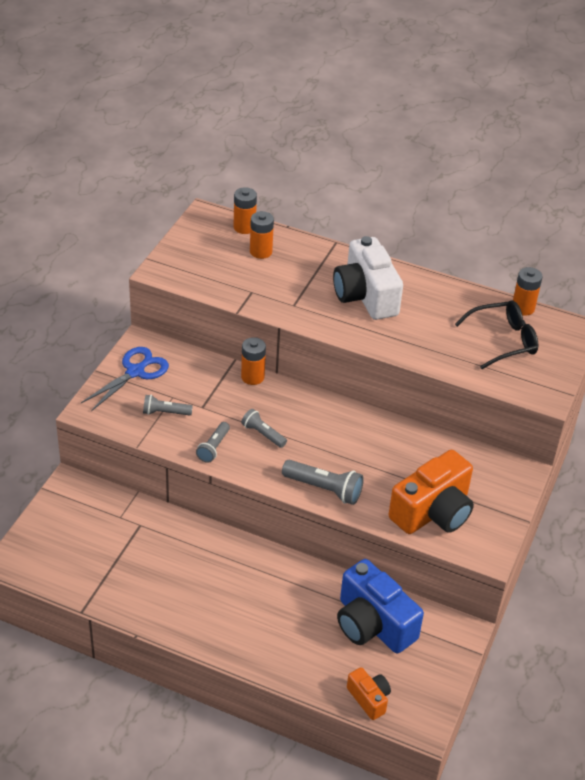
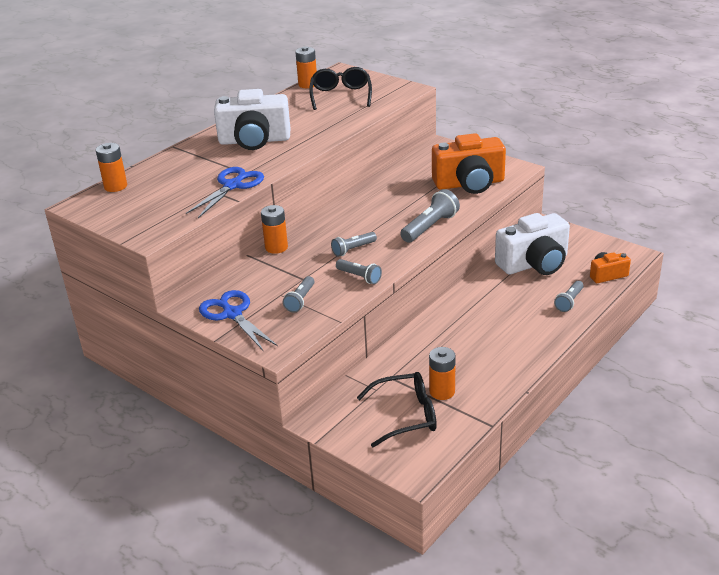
camera: 70 degrees left, 10 degrees down
(86, 545) = (406, 415): none -> black glasses
(261, 251) = (159, 181): orange battery -> orange battery (442, 392)
(265, 302) = (233, 185): none -> blue scissors
(303, 663) = (569, 301): none -> grey flashlight
(373, 624) = (534, 264): blue camera -> white camera
(433, 512) = (469, 184): orange camera -> orange camera turned 105 degrees clockwise

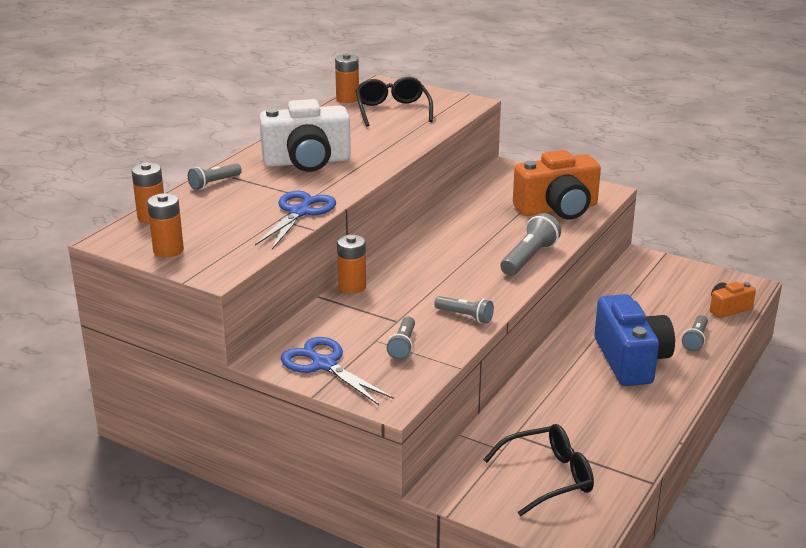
camera: 10 degrees left, 5 degrees down
(353, 249) = (446, 286): grey flashlight -> grey flashlight (214, 183)
(442, 392) = (581, 447): orange battery -> orange battery (168, 250)
(507, 317) = (631, 360): none -> blue camera
(534, 264) = (641, 299): white camera -> none

